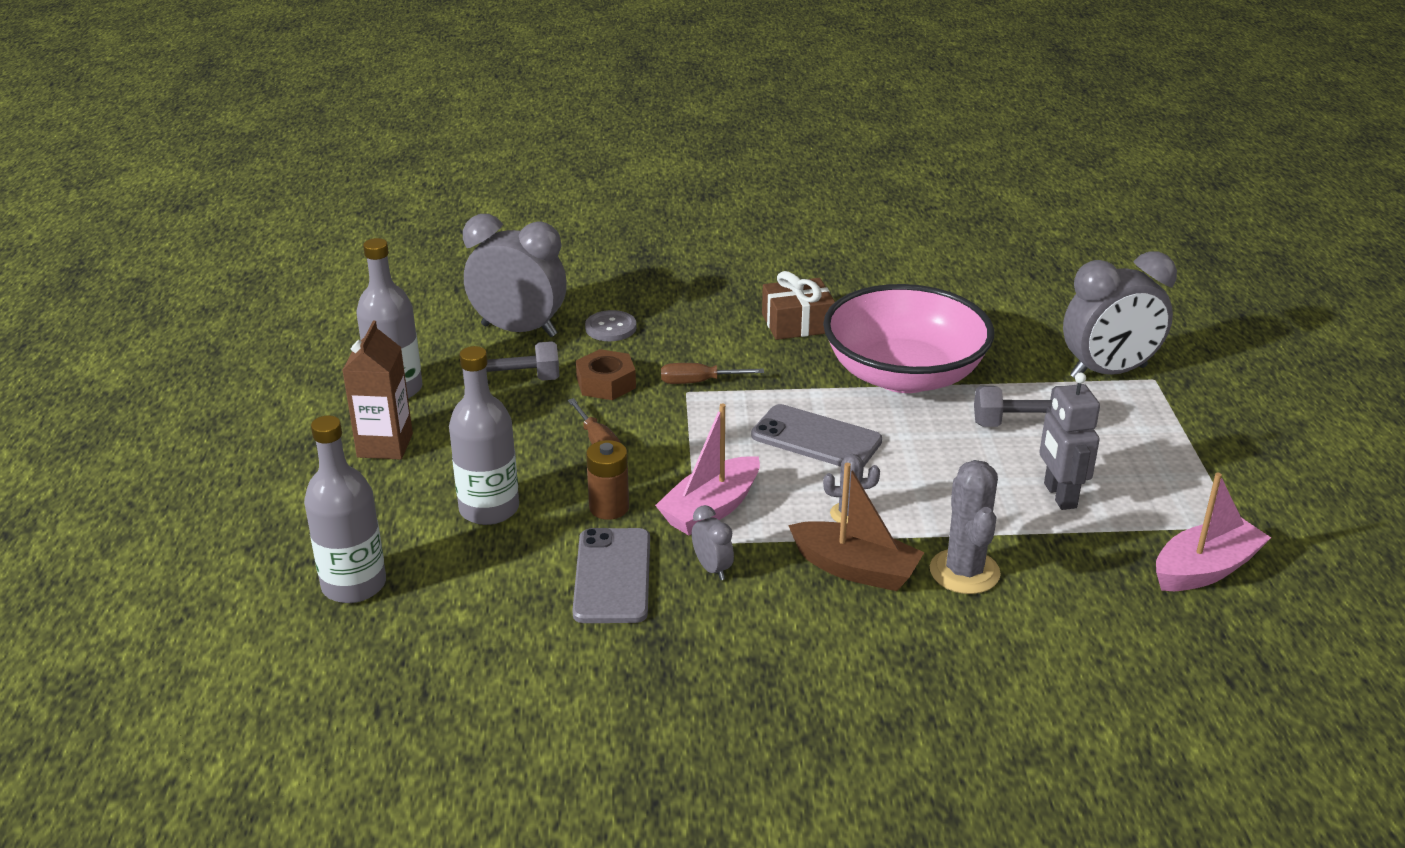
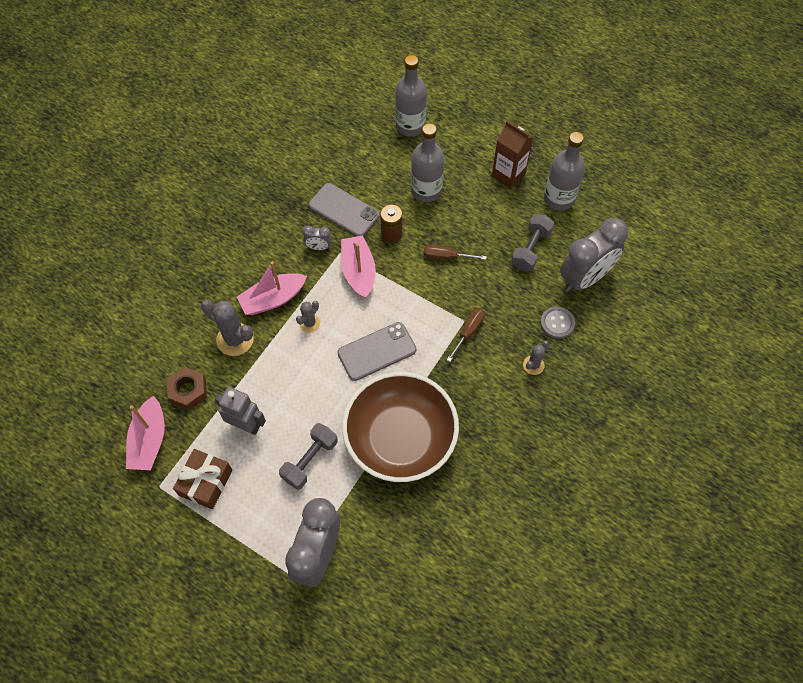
camera: 125 degrees right, 30 degrees up
(606, 383) = (499, 289): brown nut -> brown nut (188, 391)
(690, 324) = (533, 365): none -> grey cactus
(797, 323) = (495, 422): brown gift -> brown gift (205, 482)
(855, 569) = (273, 299): brown boat -> pink boat
(904, 375) = (400, 438): pink bowl -> brown bowl

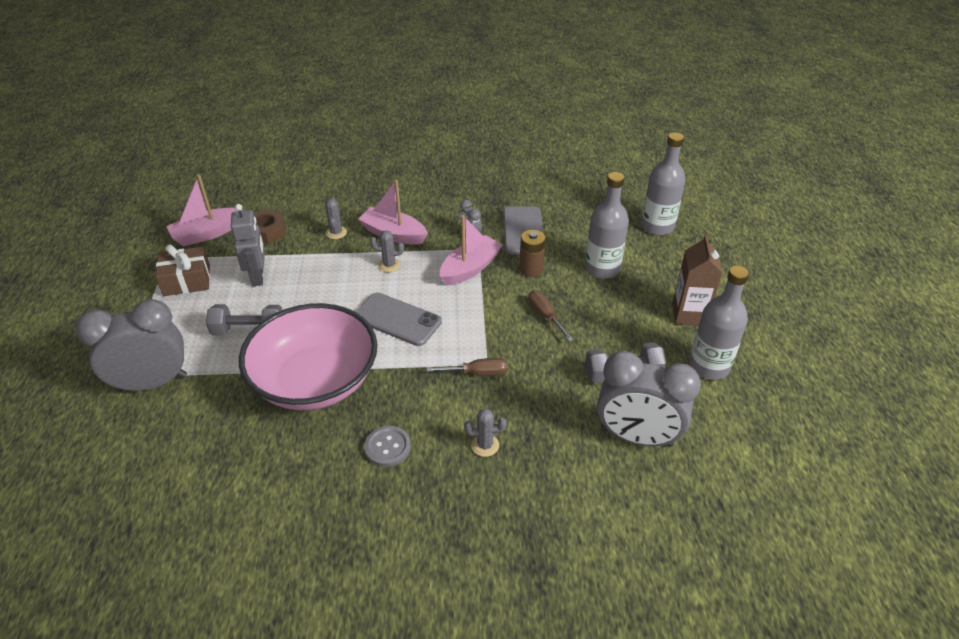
camera: 55 degrees right, 20 degrees down
(235, 339) = (336, 233): grey cactus -> grey cactus, size x0.57
(400, 438) = (315, 381): brown bowl -> pink bowl
(557, 323) = (556, 440): grey button -> grey button (387, 447)

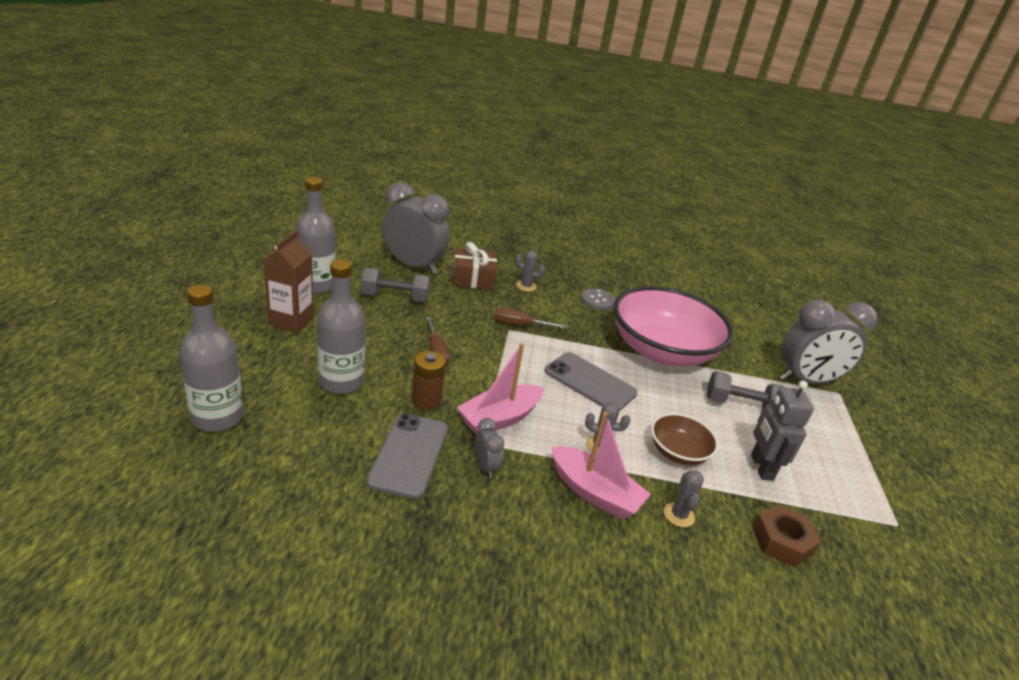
camera: 175 degrees left, 10 degrees down
(187, 280) = (847, 482): brown gift -> brown gift (473, 279)
(207, 234) = (872, 558): pink boat -> none
(326, 274) = (678, 452): none -> brown bowl

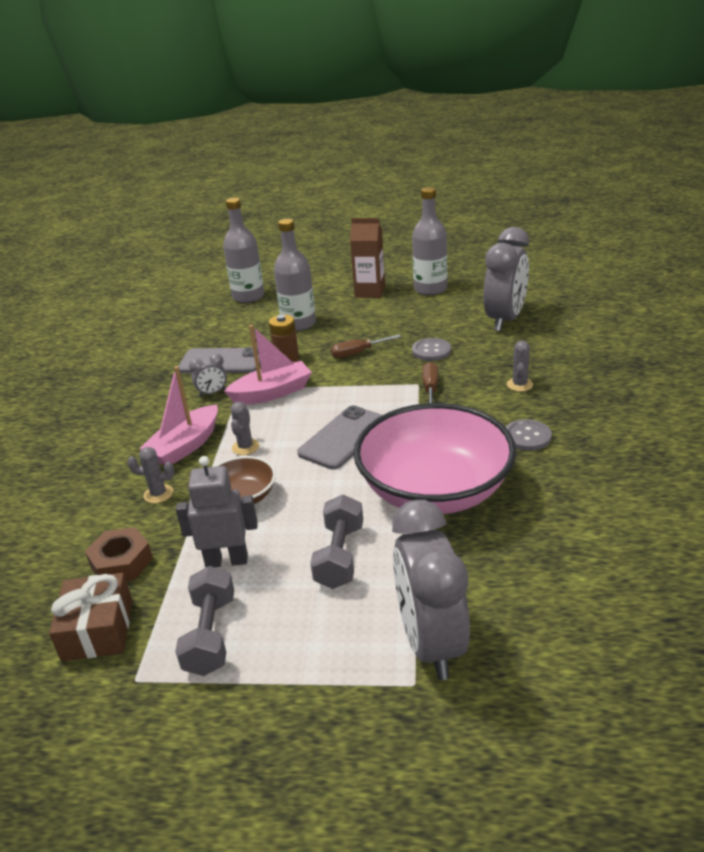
camera: 95 degrees right, 0 degrees up
(395, 297) = (436, 322): grey dumbbell -> grey dumbbell (210, 635)
(452, 311) = (431, 351): none -> grey button
(473, 279) = (507, 353): brown gift -> brown gift (98, 630)
(499, 418) = (272, 393): pink boat -> pink boat turned 105 degrees clockwise

